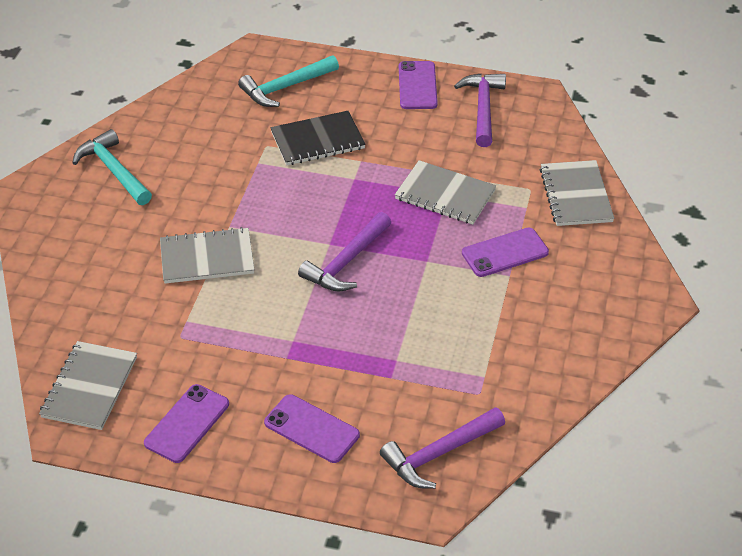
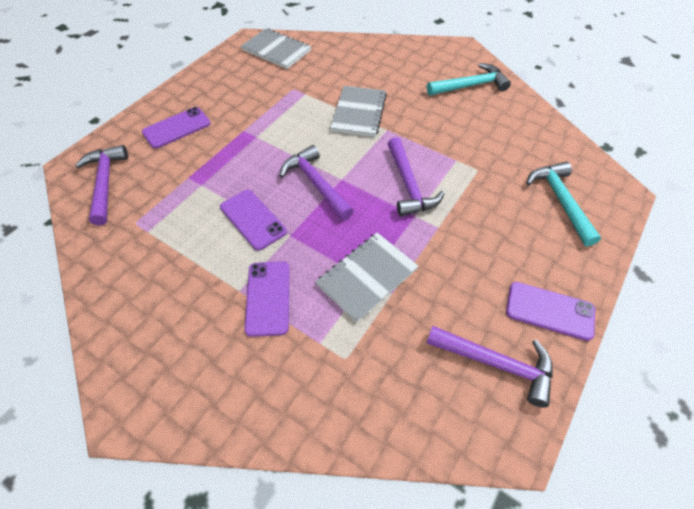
camera: 110 degrees right, 10 degrees up
(187, 423) = (222, 79): purple phone -> purple phone (253, 219)
(314, 191) = (408, 185): none -> purple hammer
(317, 140) = (475, 204): black notebook -> none
(576, 195) = (316, 403): grey notebook -> none

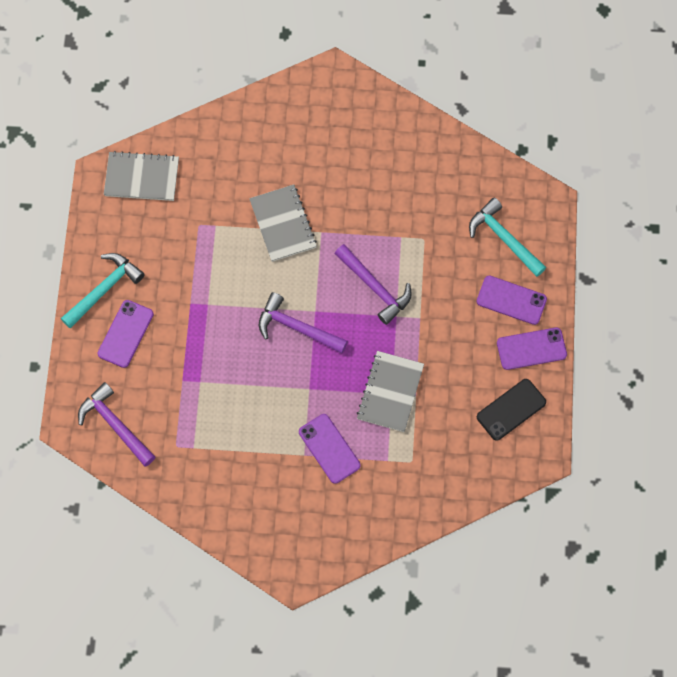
camera: 30 degrees left, 15 degrees up
(253, 219) = (269, 390): purple phone -> purple phone (511, 300)
(470, 86) = (369, 130): turquoise hammer -> turquoise hammer (104, 289)
(496, 363) = (511, 409): purple hammer -> black phone

